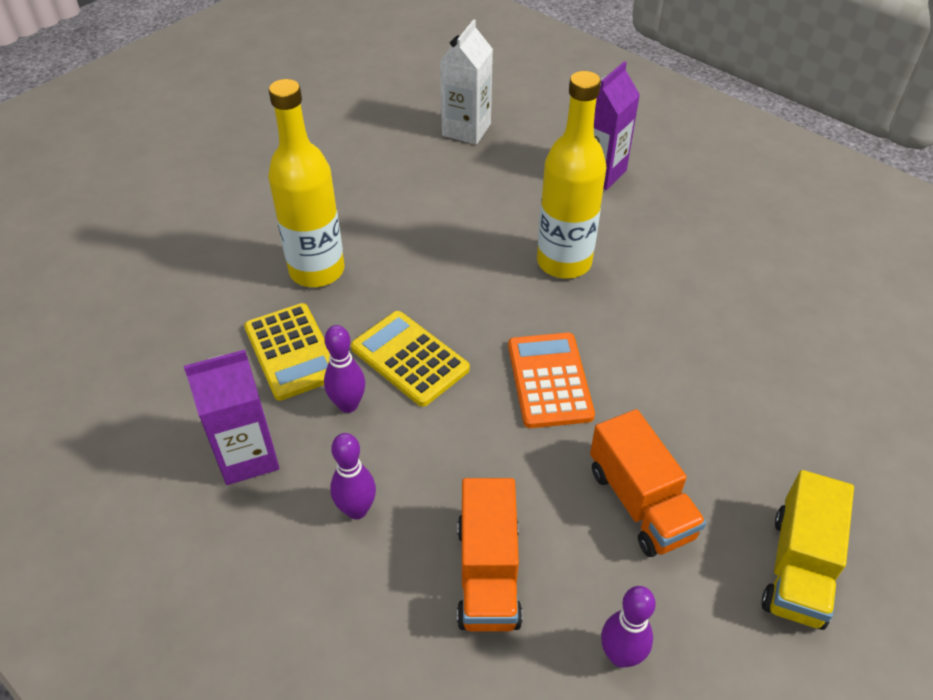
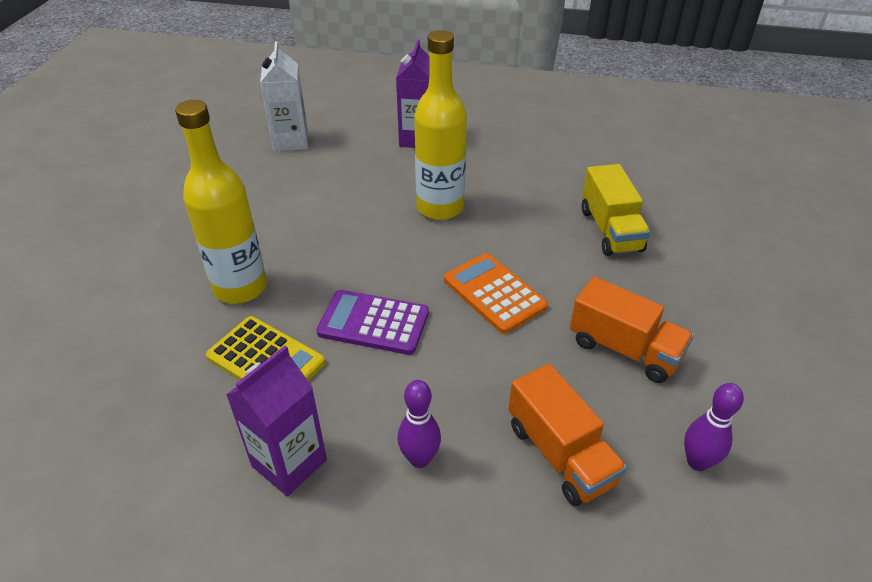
camera: 30 degrees left, 5 degrees down
(348, 405) = (349, 380): purple bowling pin -> none
(409, 359) = (373, 323): yellow calculator -> purple calculator
(798, 568) = (754, 343): yellow truck -> yellow truck (610, 230)

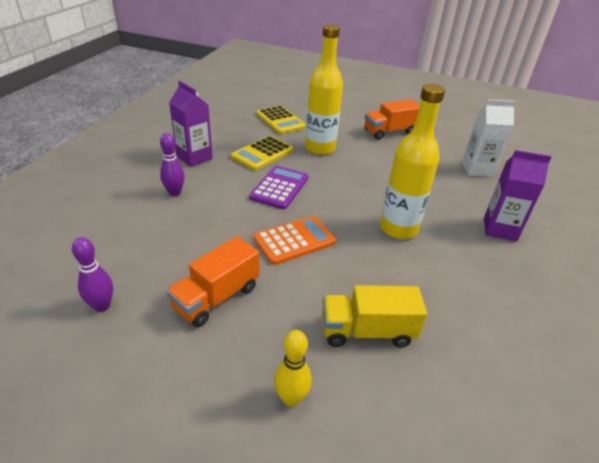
camera: 95 degrees right, 5 degrees down
(124, 352) = (280, 120): none -> yellow calculator
(560, 453) = (147, 243): orange truck -> orange truck (389, 132)
(712, 273) = (291, 398): none -> yellow bowling pin

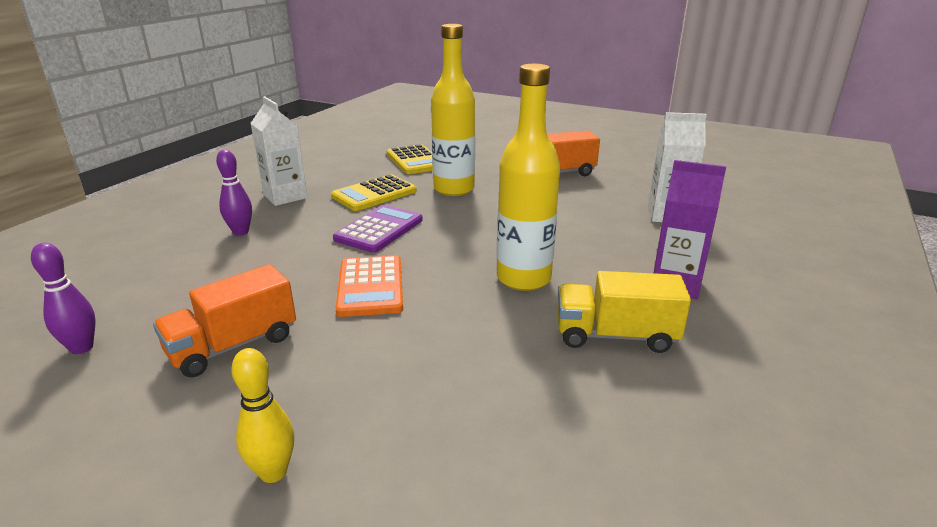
camera: 10 degrees right, 10 degrees down
(194, 157) = (285, 196): purple carton -> white carton
(294, 240) = (371, 287): orange calculator -> orange calculator turned 105 degrees clockwise
(367, 331) = (423, 397): yellow truck -> yellow truck (615, 336)

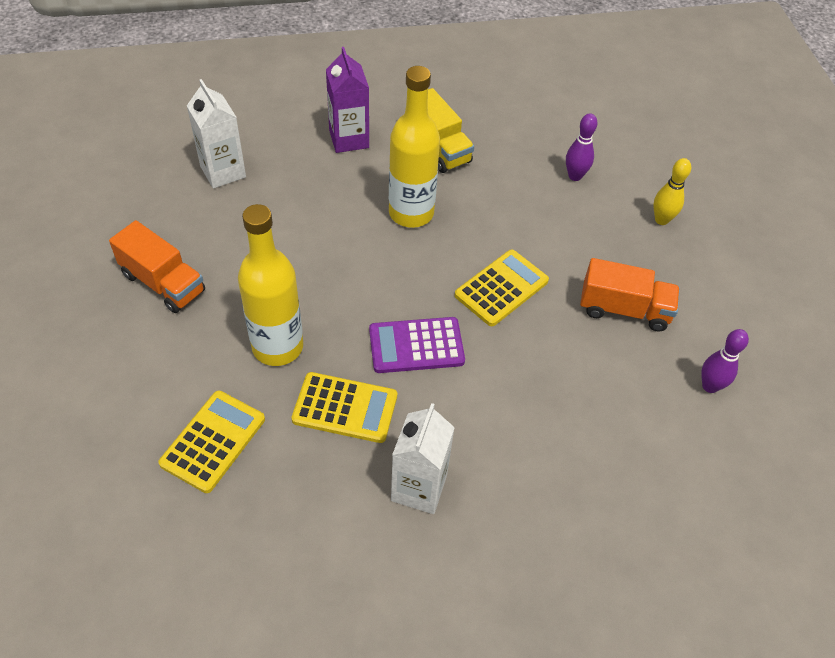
camera: 130 degrees left, 25 degrees up
(241, 232) = (516, 450): purple bowling pin -> purple bowling pin (575, 176)
(371, 287) = (501, 288): orange calculator -> yellow calculator

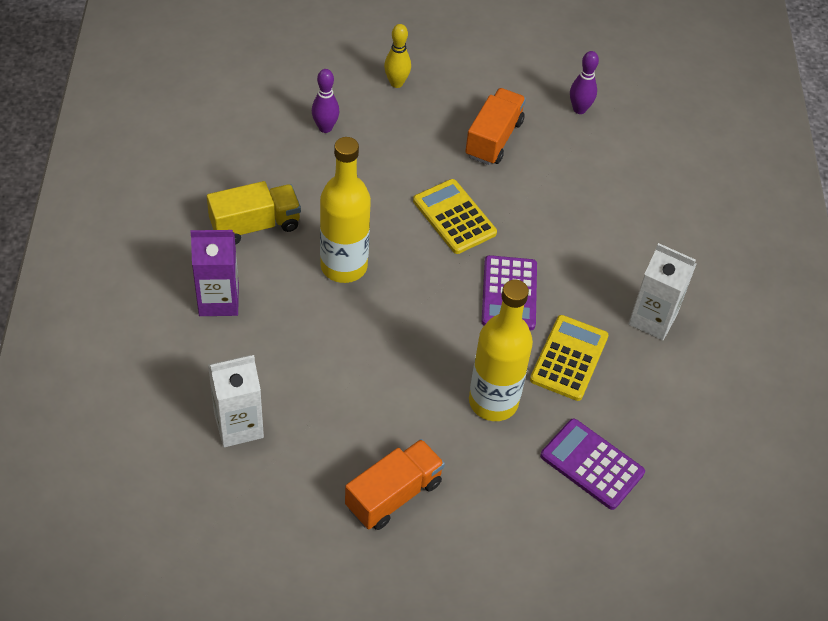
camera: 80 degrees left, 0 degrees up
(213, 441) = (591, 464): yellow calculator -> purple calculator

